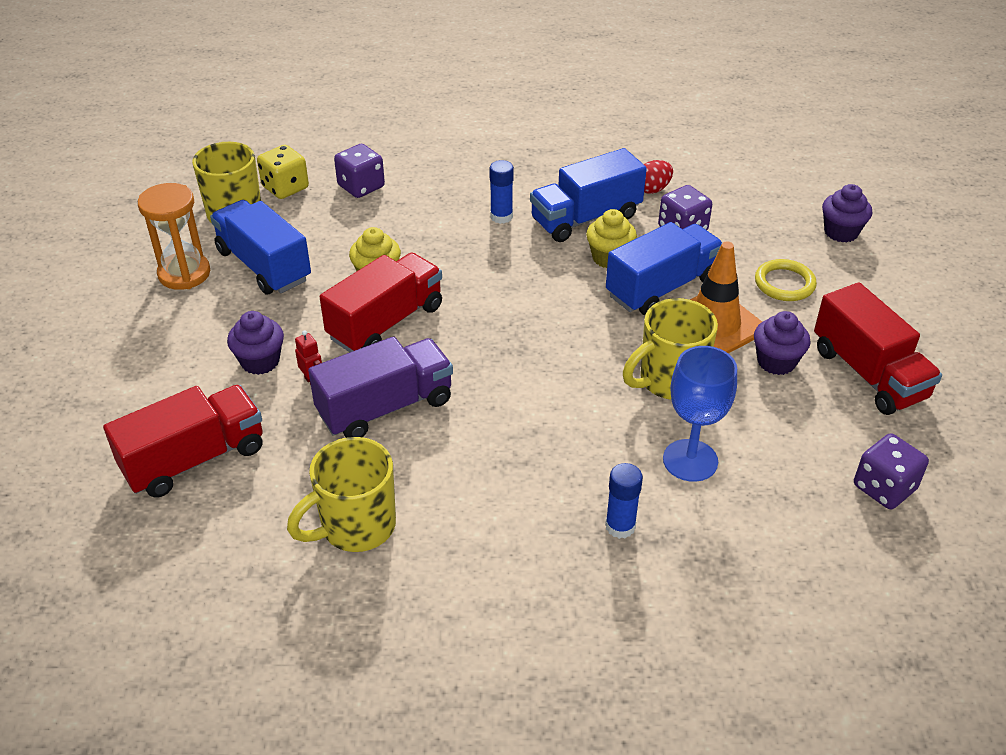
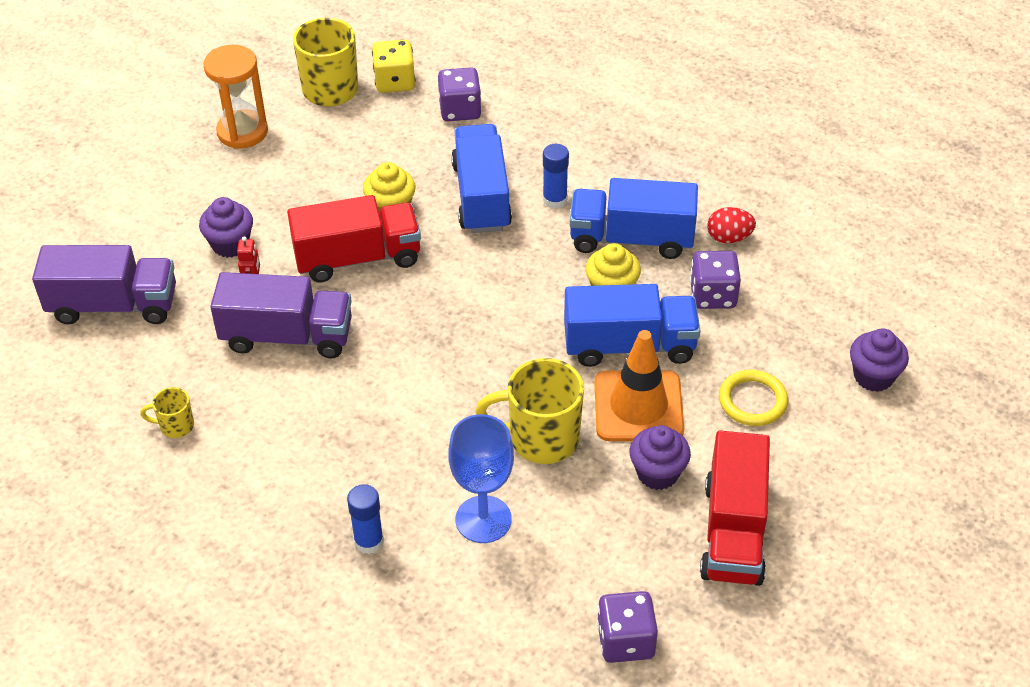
camera: 35 degrees right, 5 degrees up
(194, 459) = (114, 305): red truck -> purple truck
(264, 266) = (309, 154): blue truck -> blue truck (481, 196)
(356, 527) = (175, 426): yellow mug -> yellow mug, size x0.49

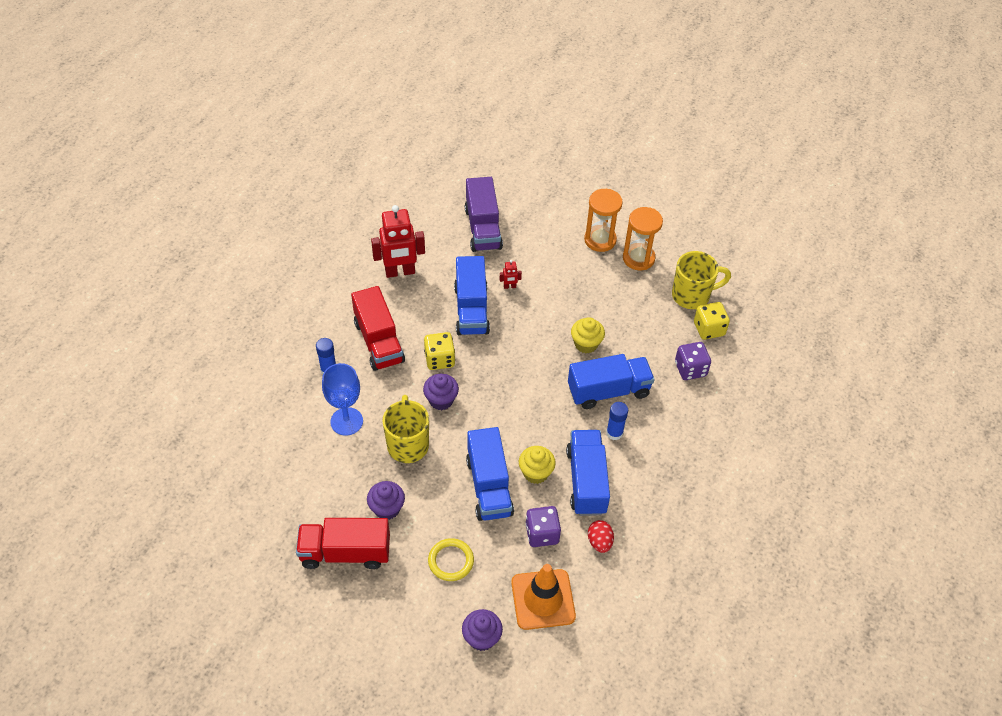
camera: 80 degrees right, 5 degrees up
(175, 426) = (400, 272): yellow mug -> red robot
(191, 168) = (600, 240): none -> orange hourglass
(230, 244) = (540, 270): purple cupcake -> purple cupcake (441, 400)
(287, 336) = (471, 309): purple truck -> blue truck
(358, 258) = (540, 333): red truck -> red truck (379, 342)
(380, 385) = (439, 359): none -> yellow dice
(625, 641) = (267, 499): purple dice -> none
(638, 406) = (438, 495): orange traffic cone -> orange traffic cone (543, 599)

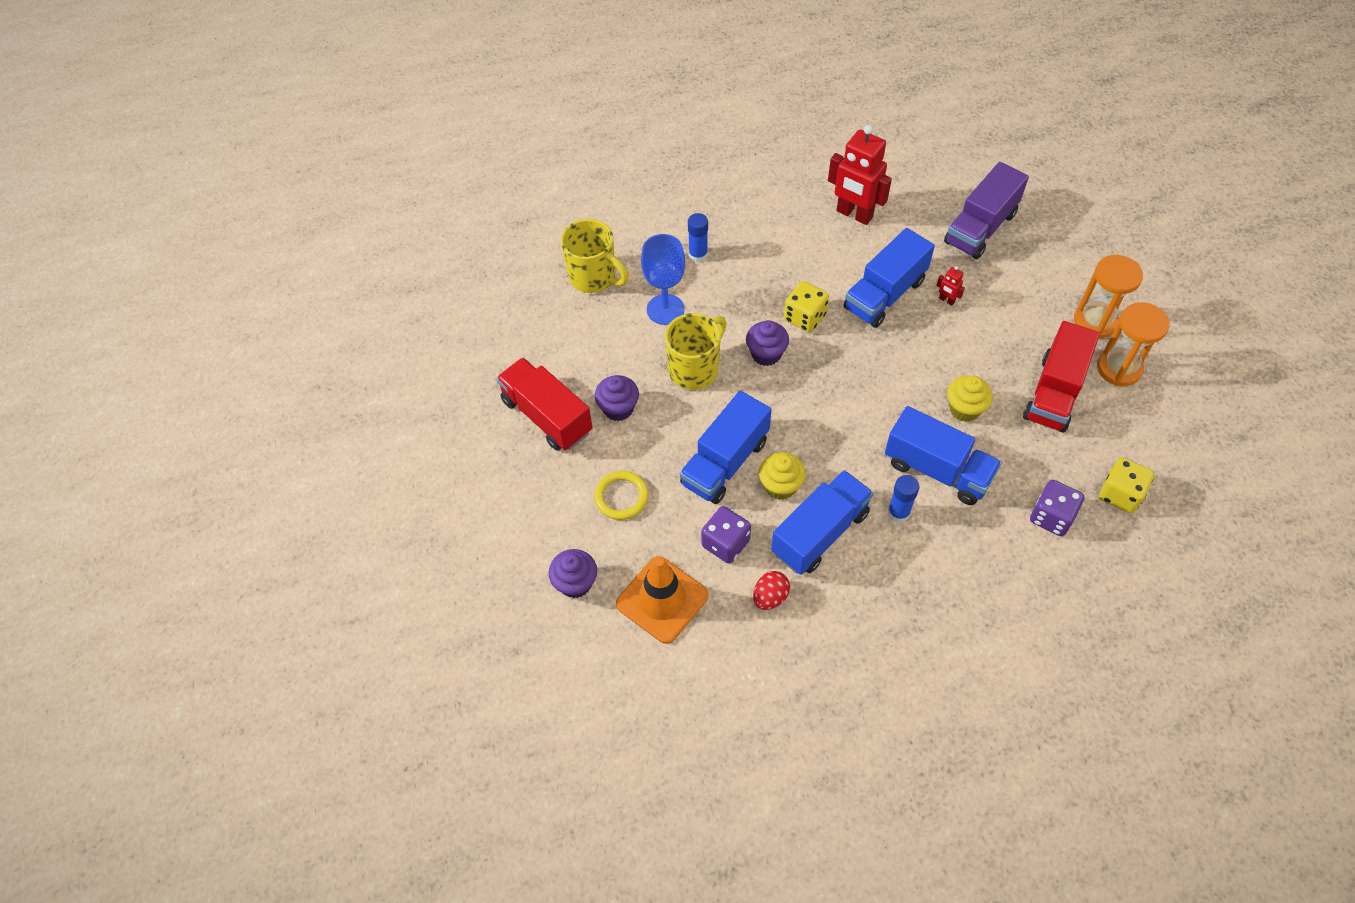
camera: 50 degrees right, 5 degrees up
(379, 342) = (767, 262): red truck -> red truck (1054, 393)
(692, 295) = (1139, 448): yellow mug -> yellow mug (594, 277)

